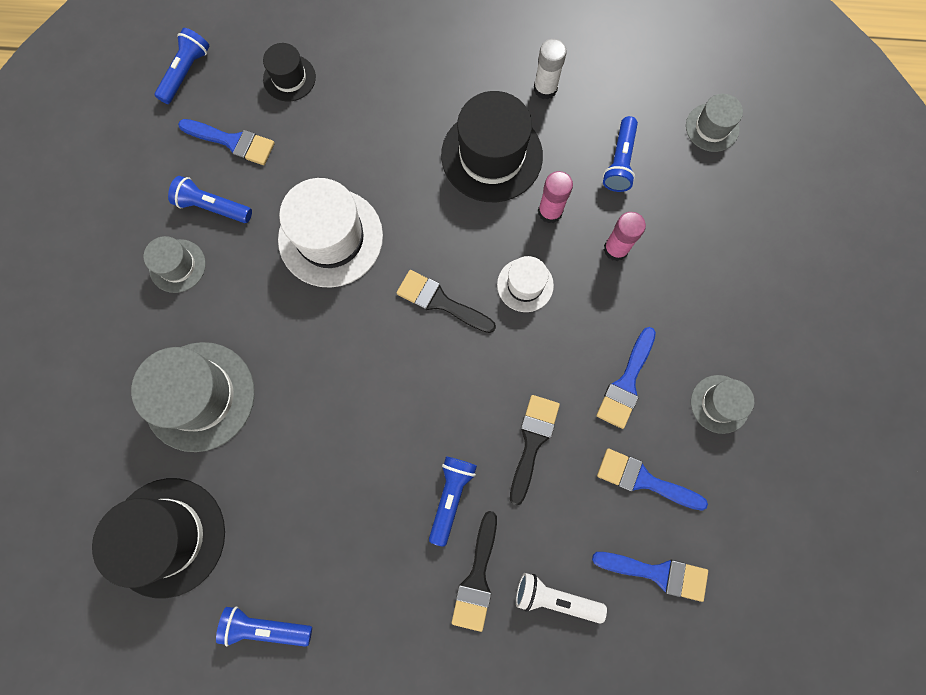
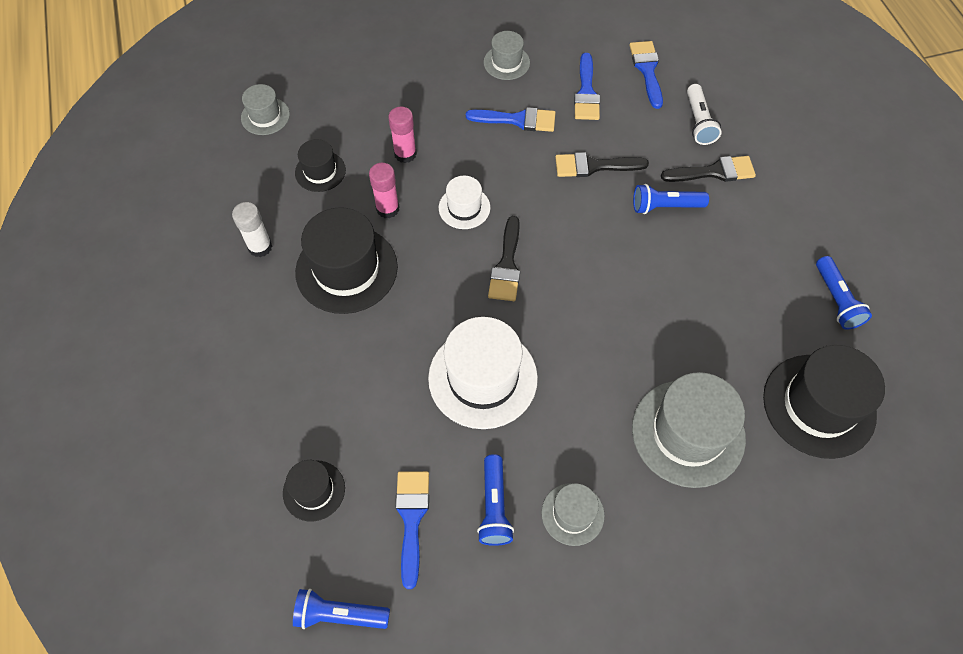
camera: 110 degrees left, 15 degrees down
(619, 161) = (320, 171): blue flashlight -> black hat

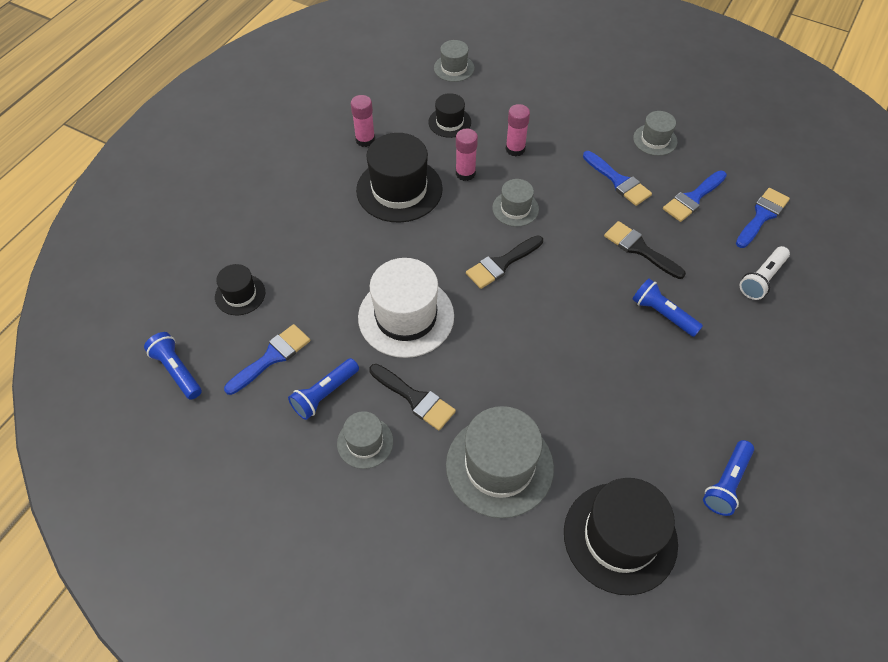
camera: 45 degrees right, 5 degrees down
(260, 247) = (365, 140): white glue stick -> pink glue stick
(464, 207) = (515, 208): white hat -> grey hat
(714, 172) = (732, 321): black brush -> black brush (415, 399)

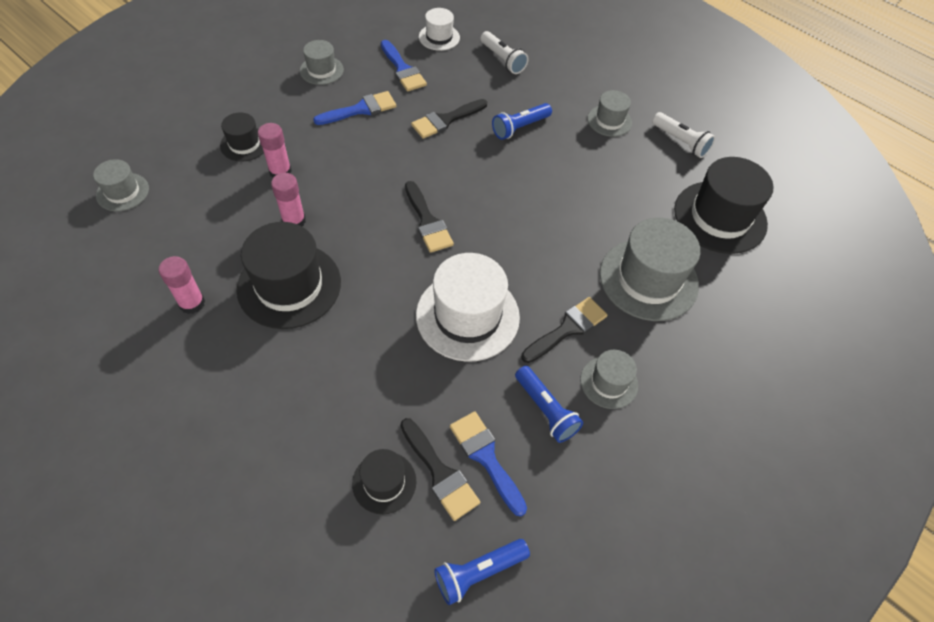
camera: 80 degrees left, 0 degrees up
(253, 328) = (440, 473): none -> black brush
(449, 122) = (209, 216): black hat -> black hat (244, 144)
(515, 208) = (361, 193): grey hat -> grey hat (609, 120)
(726, 483) = (680, 142): blue flashlight -> white flashlight
(762, 216) = (439, 37): blue brush -> white hat

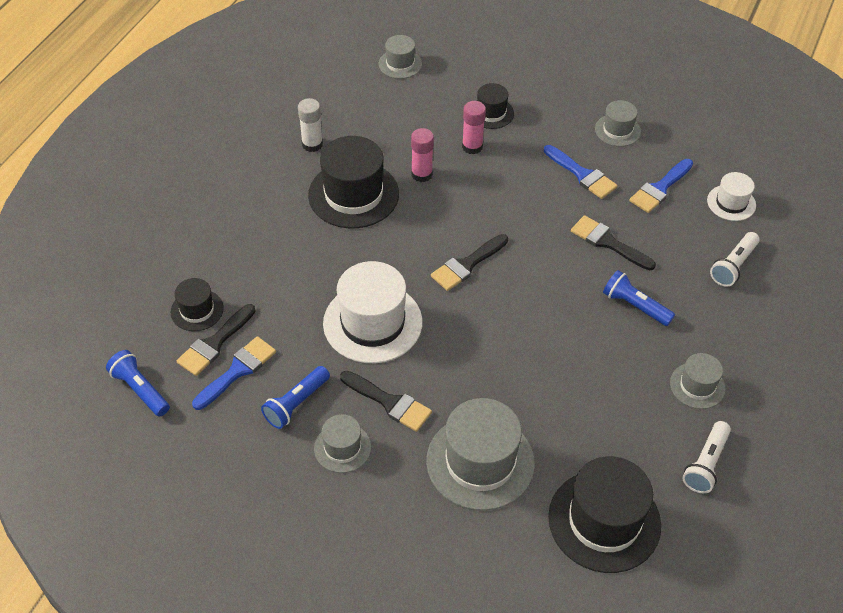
camera: 75 degrees right, 5 degrees down
(192, 303) = (312, 144): pink glue stick -> white glue stick

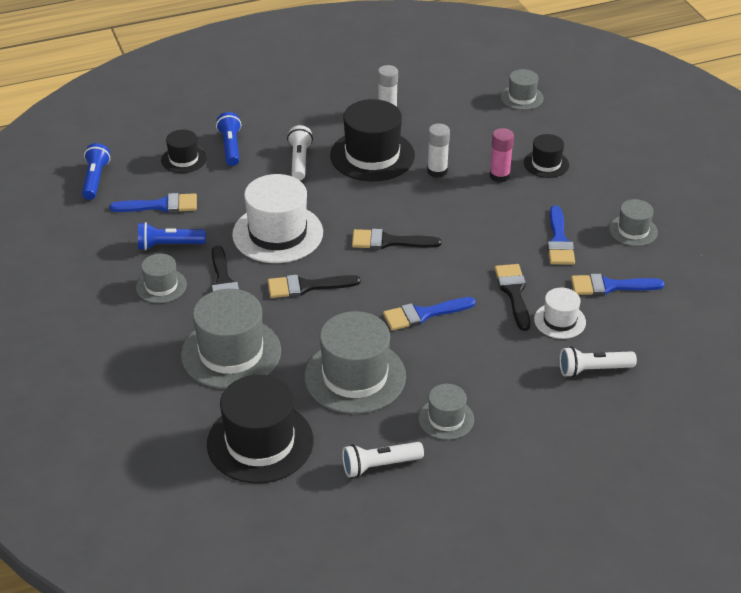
camera: 45 degrees right, 10 degrees down
(214, 343) = (168, 183): black brush -> black brush (306, 286)
(301, 241) = (299, 161): none -> white flashlight
(421, 174) = (437, 171): pink glue stick -> white glue stick
(572, 310) = (423, 314): none -> blue brush
(594, 404) = (355, 376): none -> grey hat
(635, 306) = (474, 342): blue flashlight -> blue flashlight (230, 147)
(731, 203) = (657, 331): white hat -> white hat (559, 321)

